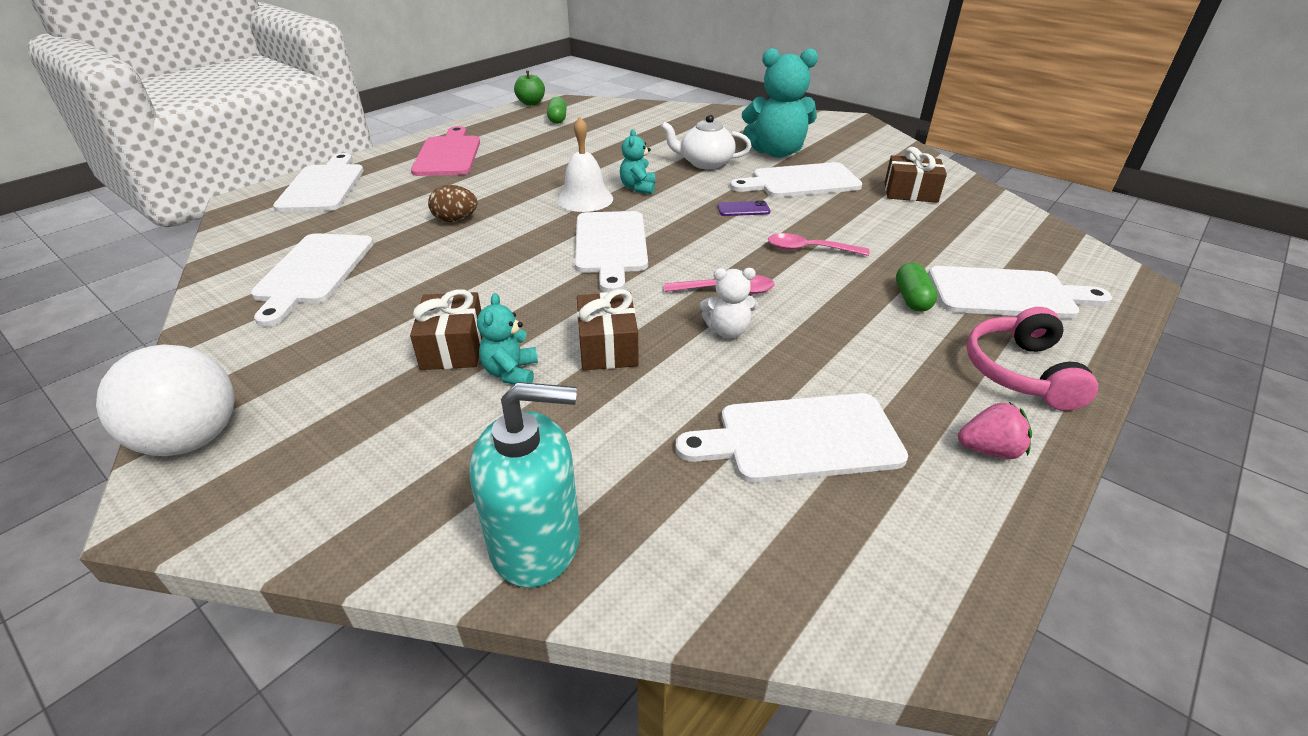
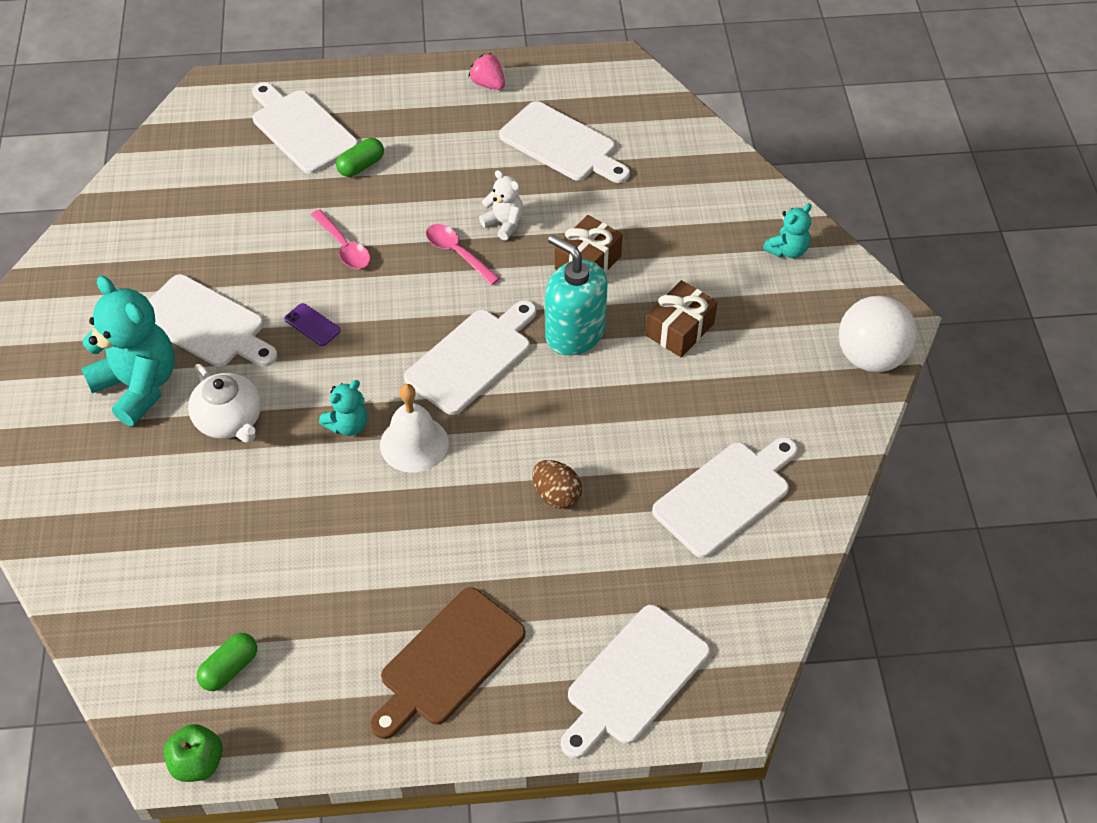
camera: 135 degrees left, 15 degrees up
(448, 154) = (448, 661): pink cutting board -> brown cutting board
(511, 373) = (662, 283): turquoise teddy bear -> turquoise teddy bear (787, 250)
(536, 542) = (733, 184): turquoise soap dispenser -> turquoise soap dispenser (574, 333)
(910, 192) = (155, 244): brown gift -> none
(1020, 372) = (399, 95): pink headphones -> none

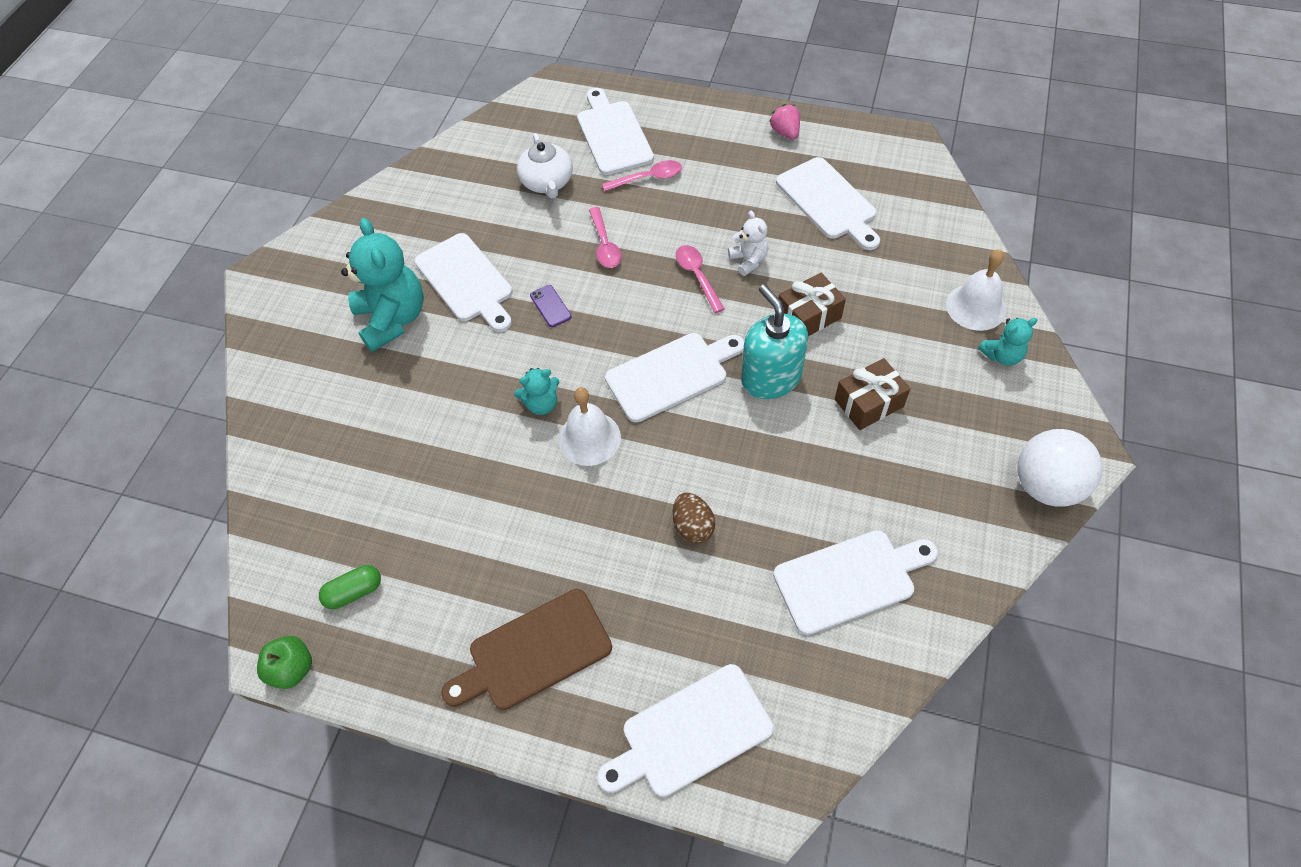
camera: 25 degrees right, 5 degrees up
(230, 420) = (449, 370): white teapot -> white teapot (547, 183)
(361, 166) = (648, 178): green capsule -> pink spoon
(745, 211) = (975, 307): none -> white bell

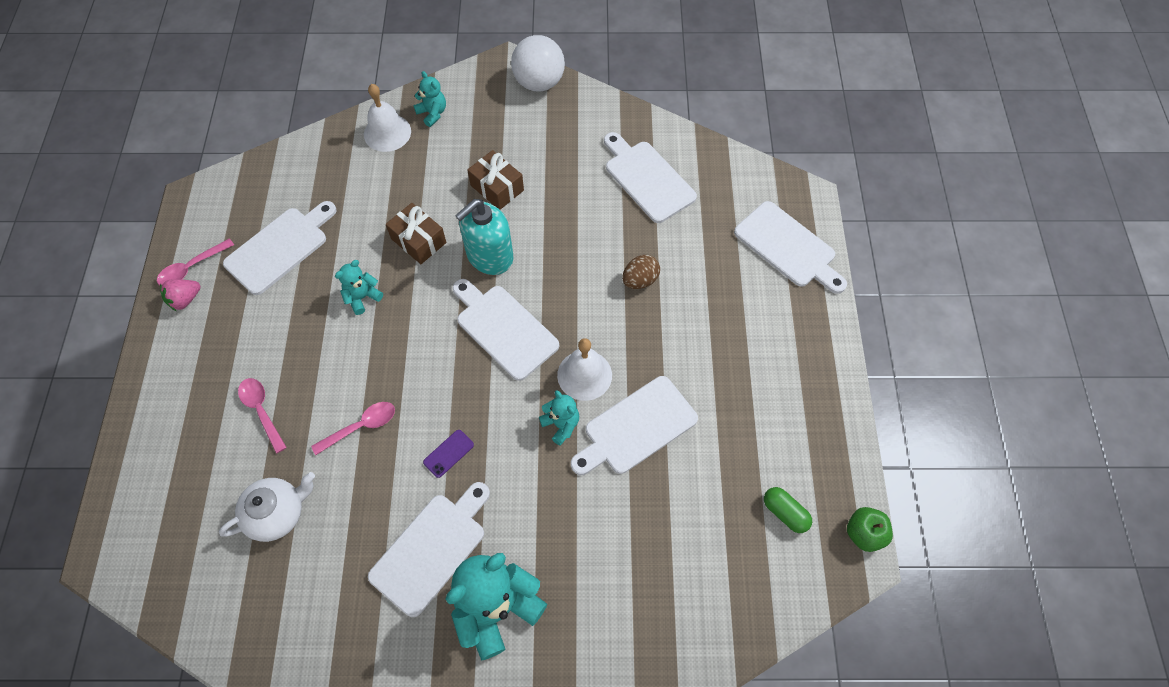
camera: 110 degrees left, 5 degrees up
(534, 652) = (776, 358): brown cutting board -> none
(613, 135) = (195, 465): white cutting board -> white cutting board (636, 427)
(697, 276) = (388, 335): pink spoon -> pink spoon (191, 268)
(748, 260) = (362, 297): white teddy bear -> turquoise teddy bear

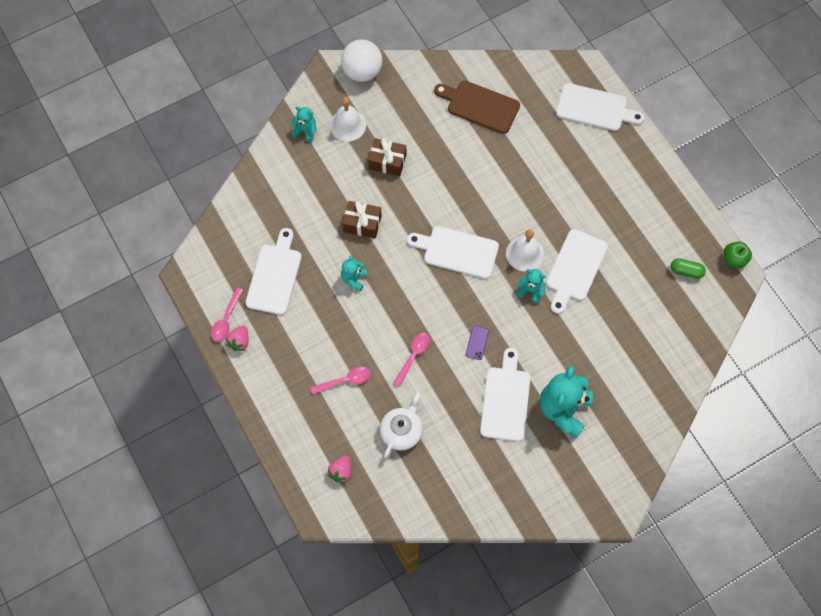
camera: 30 degrees left, 5 degrees up
(169, 521) = (341, 471): none -> pink strawberry
(261, 411) = (345, 380): pink spoon -> pink spoon turned 135 degrees clockwise
(387, 132) = (285, 160): white bell -> white bell (348, 125)
(489, 256) = (415, 210): turquoise soap dispenser -> none
(640, 280) = (519, 177): brown egg -> none
(647, 179) = (480, 106): white cutting board -> brown cutting board

